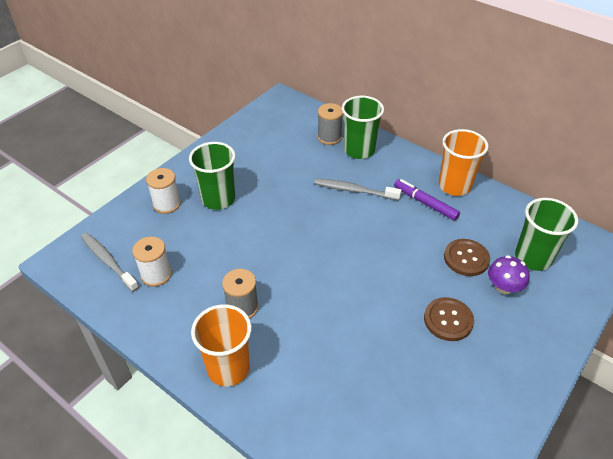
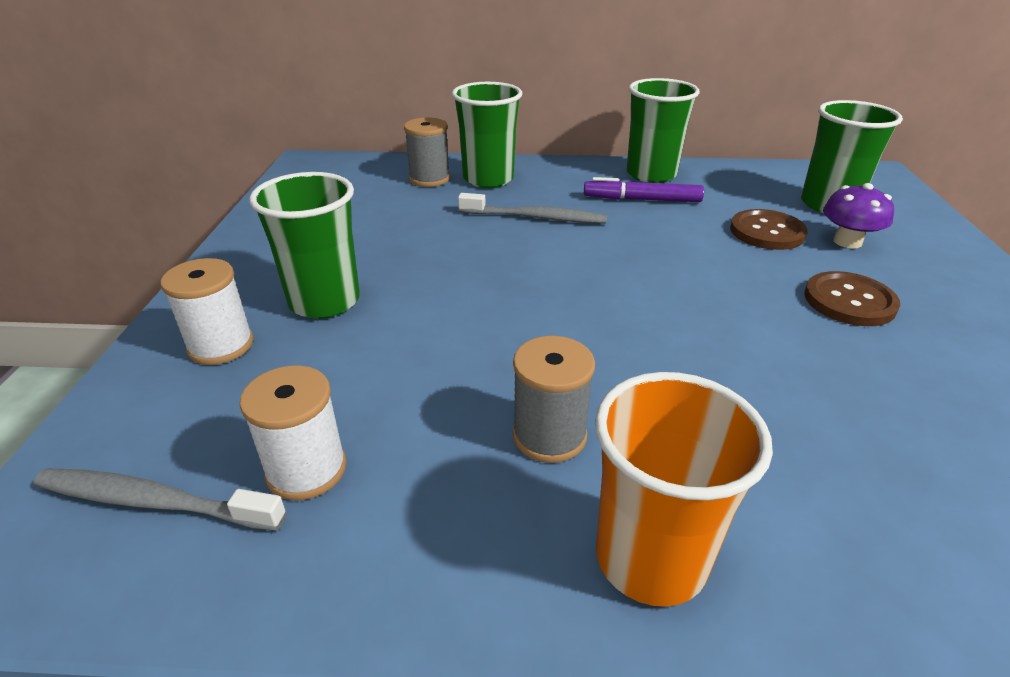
camera: 35 degrees left, 10 degrees down
(354, 190) = (535, 217): grey toothbrush -> grey toothbrush turned 150 degrees counterclockwise
(454, 186) = (651, 174): orange cup -> green cup

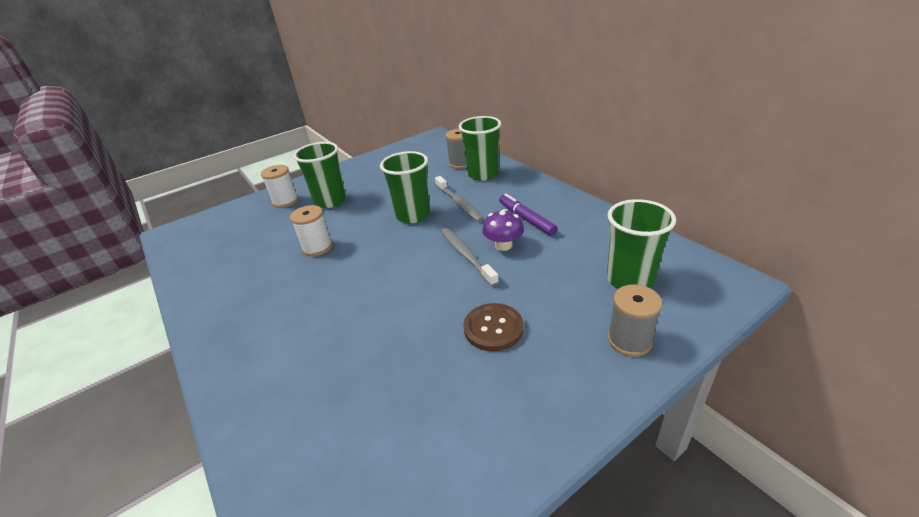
camera: 55 degrees right, 0 degrees up
(154, 502) = (206, 237): grey toothbrush -> grey toothbrush (466, 256)
(306, 469) = (235, 251): white spool -> white spool (317, 247)
(549, 435) = (288, 286): grey spool -> grey spool (629, 340)
(651, 174) = (566, 207): green cup -> green cup (413, 215)
(651, 558) = (235, 338): orange cup -> none
(767, 232) = (546, 271): brown button -> none
(847, 241) = (578, 304): purple mushroom -> purple mushroom (503, 245)

